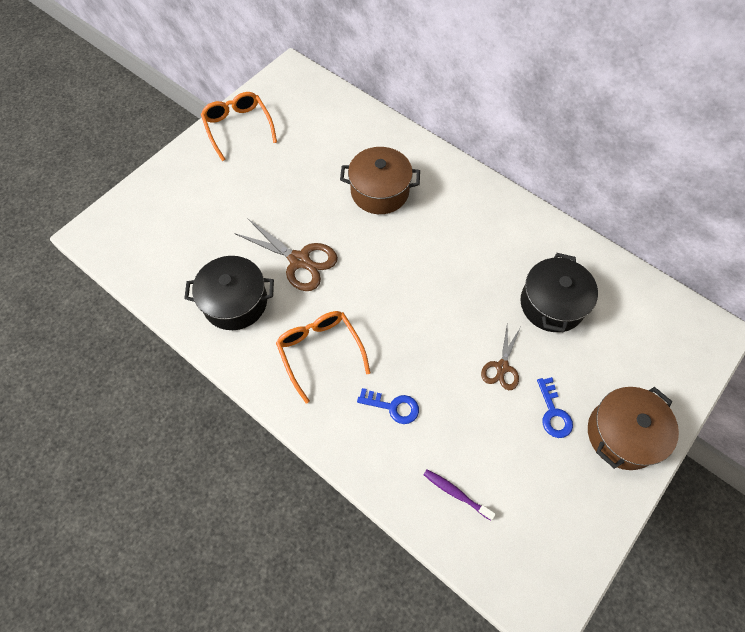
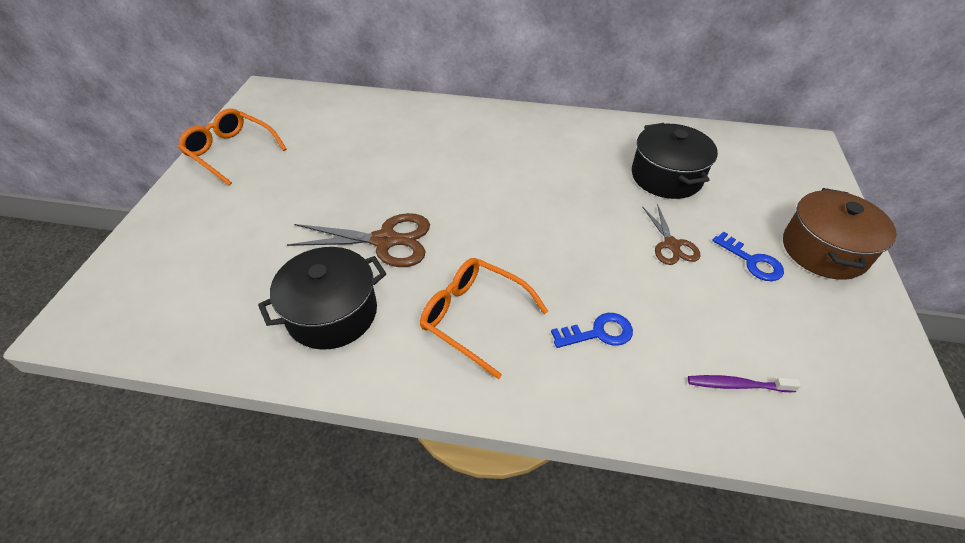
camera: 30 degrees left, 15 degrees down
(380, 191) = (430, 152): brown pot -> none

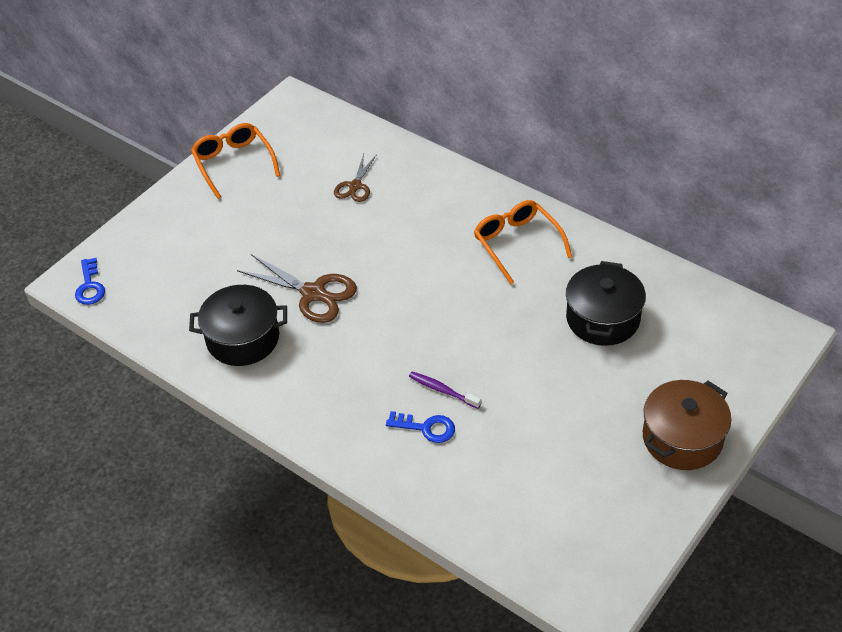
camera: 30 degrees right, 0 degrees up
(473, 317) = (341, 380): orange glasses -> orange glasses (517, 243)
(671, 245) = (547, 383): brown scissors -> brown scissors (355, 186)
(737, 385) = (498, 504): purple toothbrush -> purple toothbrush (442, 390)
(752, 261) = (605, 423): blue key -> blue key (90, 286)

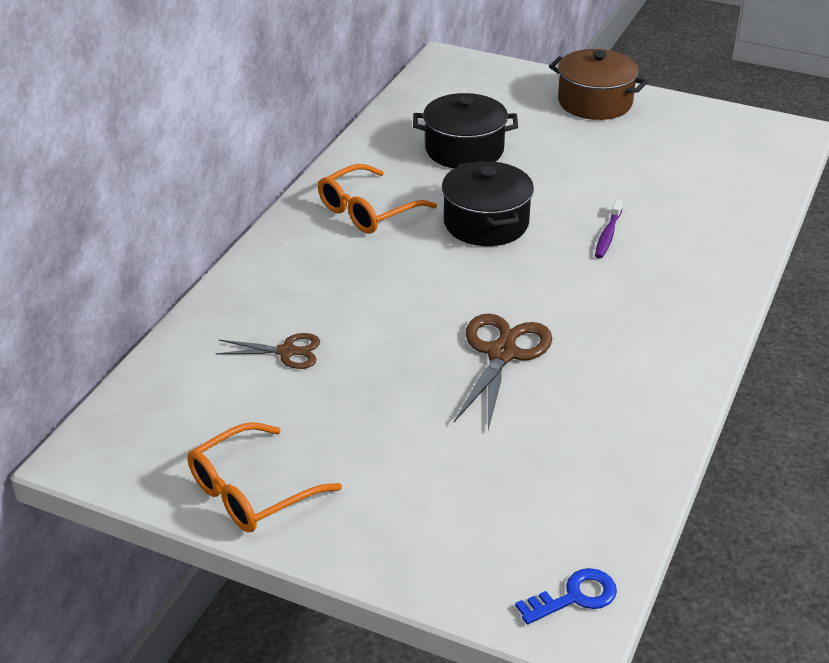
camera: 105 degrees left, 10 degrees down
(243, 339) = (604, 400): black pot -> black pot (486, 223)
(426, 428) = (663, 239): blue key -> none

